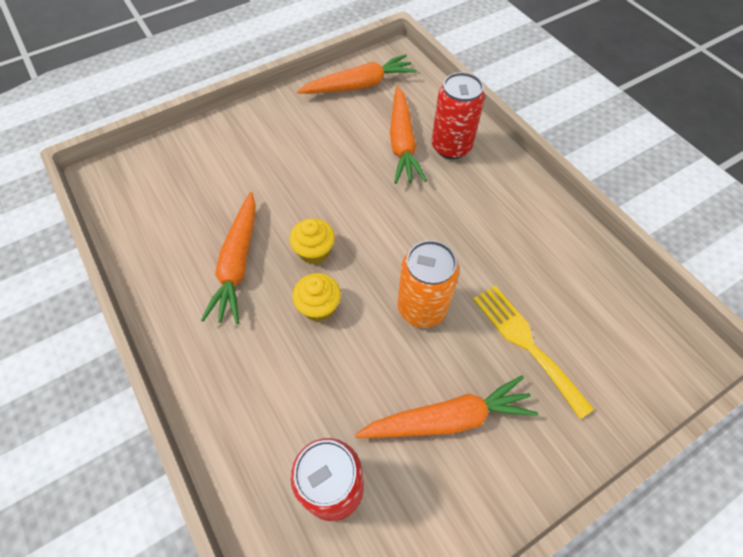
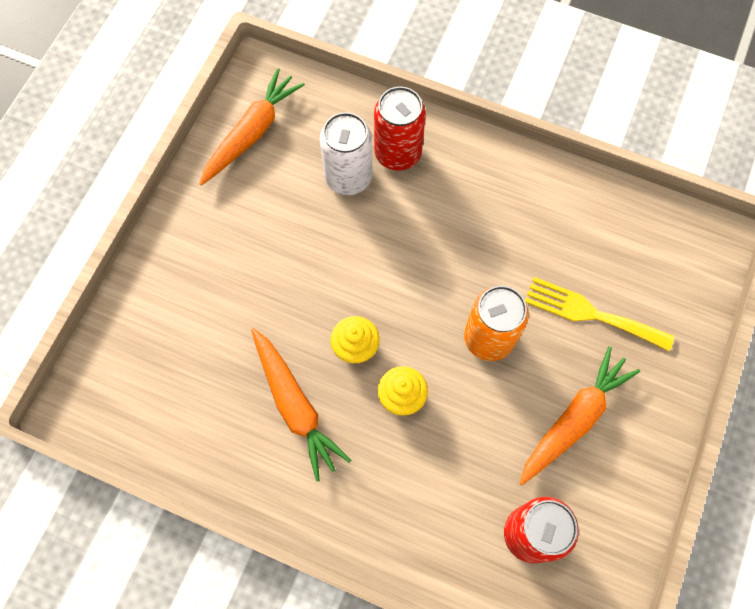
camera: 35 degrees left, 10 degrees up
(402, 143) = (348, 177): orange carrot -> white can

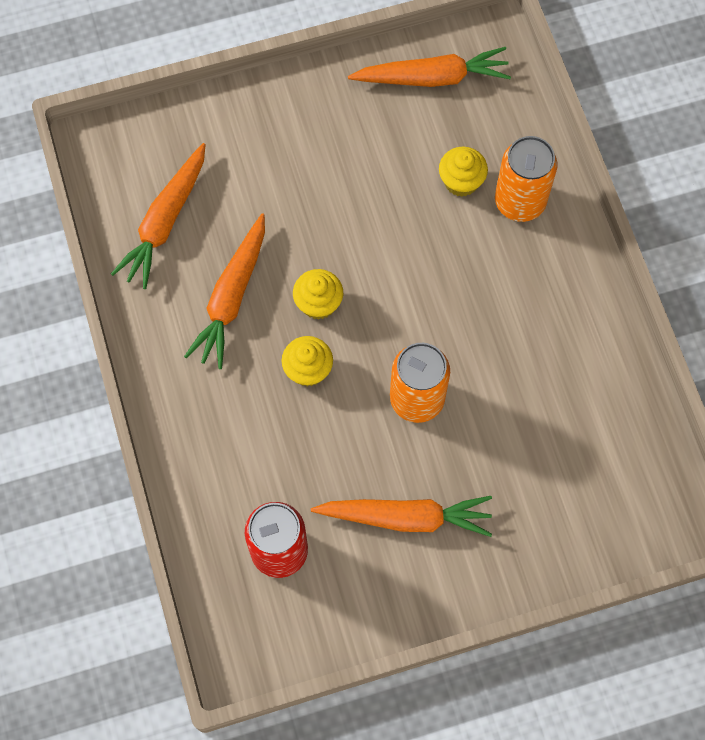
camera: 50 degrees right, 0 degrees up
(188, 406) = (165, 222): none -> orange carrot
(348, 177) = (461, 181): white can -> yellow cupcake
(398, 153) = (520, 201): red can -> orange can
(590, 313) = (513, 464): yellow fork -> none

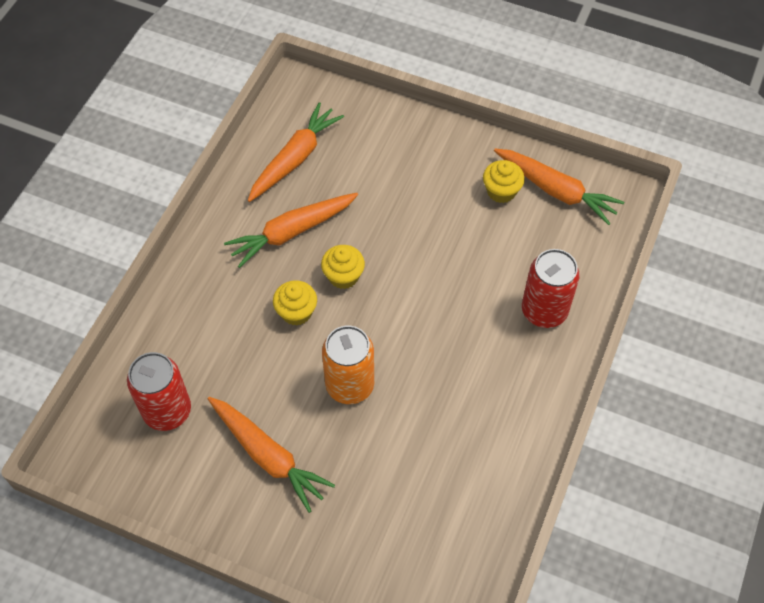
camera: 40 degrees right, 10 degrees down
(165, 222) = (295, 158): orange carrot -> orange carrot turned 150 degrees clockwise
(461, 181) = (514, 269): yellow cupcake -> yellow cupcake (501, 191)
(520, 201) = (544, 311): orange can -> red can

